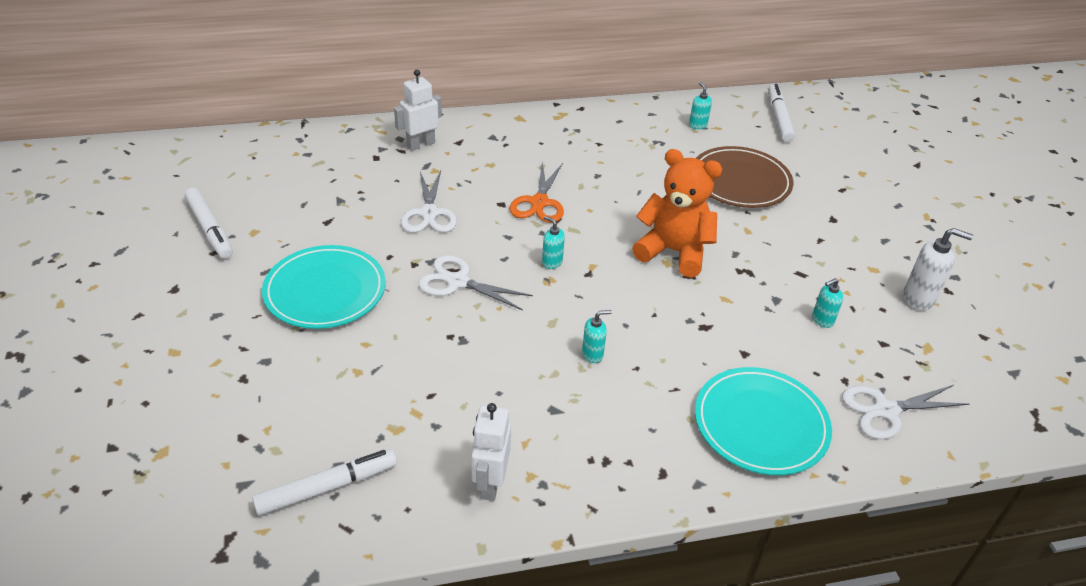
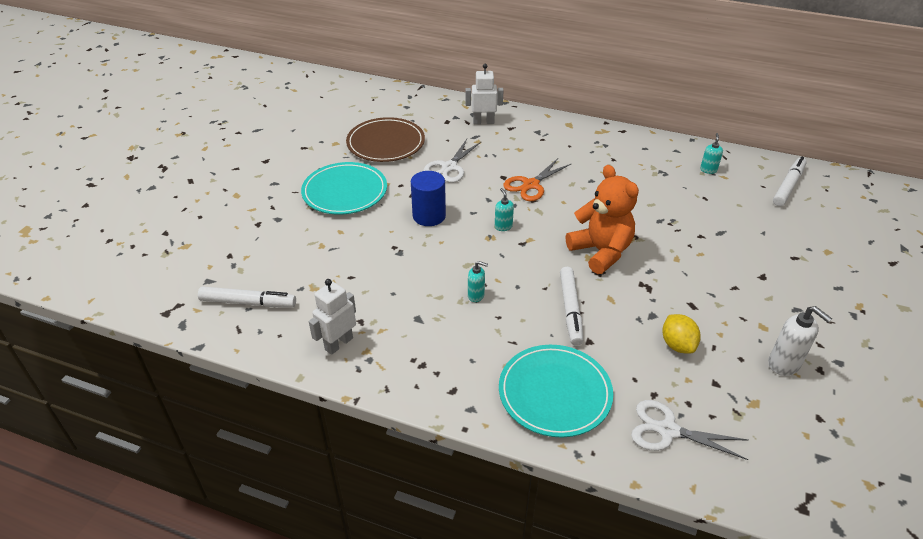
camera: 35 degrees right, 0 degrees up
(210, 229) = (313, 133): white marker -> white marker (570, 310)
(458, 282) = (429, 216): white scissors -> blue cylinder
(740, 181) = (705, 221): brown plate -> brown plate (386, 143)
(822, 320) = (677, 345): turquoise soap dispenser -> yellow lemon

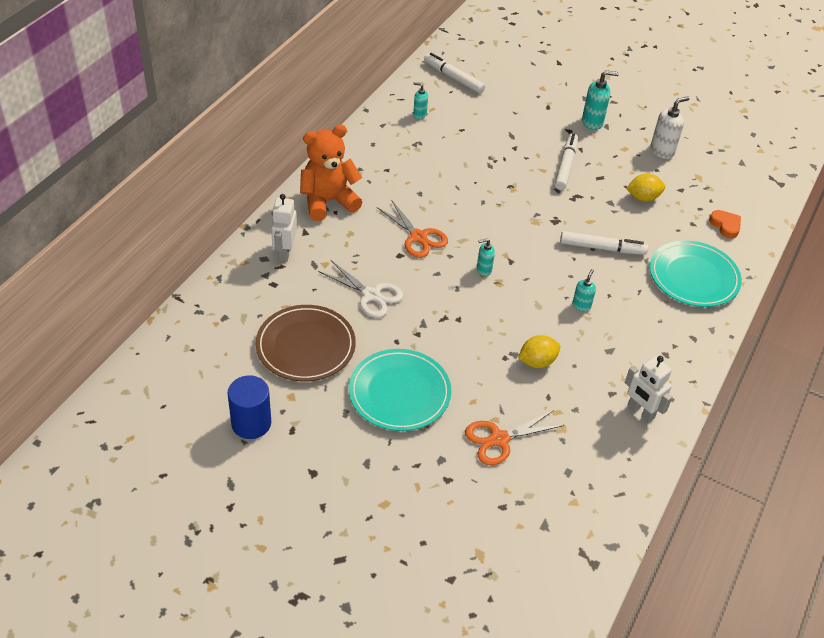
camera: 85 degrees left, 5 degrees up
(248, 302) = (581, 486): white marker -> white marker (565, 166)
(299, 249) = (499, 439): none -> orange scissors
(393, 267) = (537, 362): none -> yellow lemon
(429, 216) = (457, 324): blue cylinder -> blue cylinder (251, 423)
(601, 252) = (529, 212): orange teddy bear -> orange teddy bear (328, 201)
(668, 431) = (725, 225): white scissors -> orange heart
(794, 296) = (592, 122): none -> turquoise soap dispenser

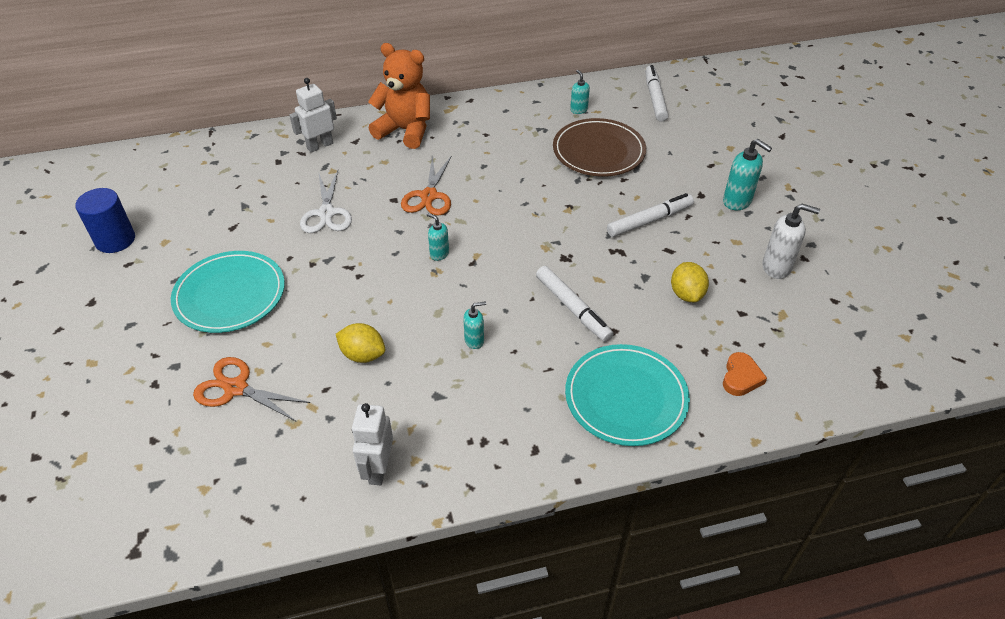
camera: 50 degrees right, 0 degrees up
(305, 346) = (228, 216): brown plate -> brown plate (598, 151)
(643, 198) = (686, 294): yellow lemon -> yellow lemon turned 45 degrees clockwise

